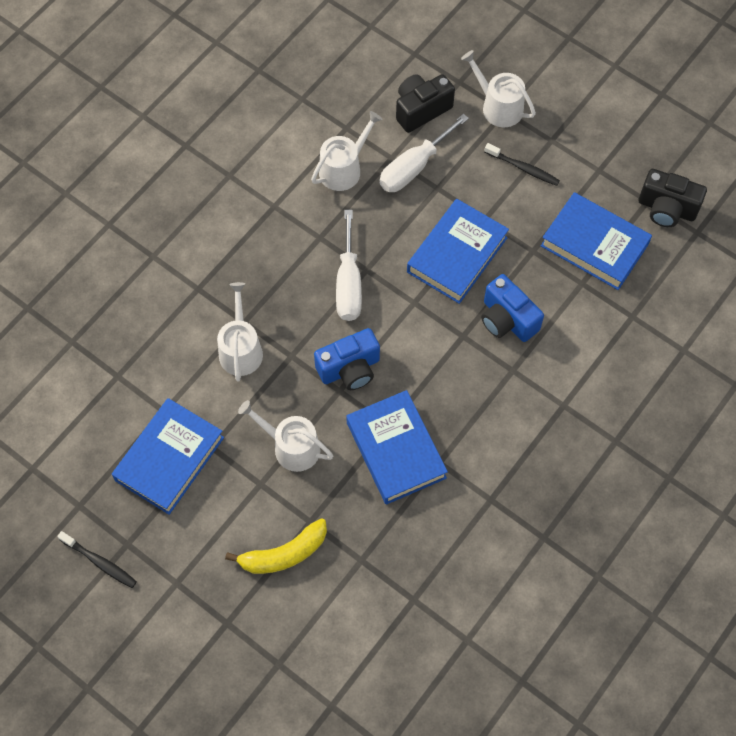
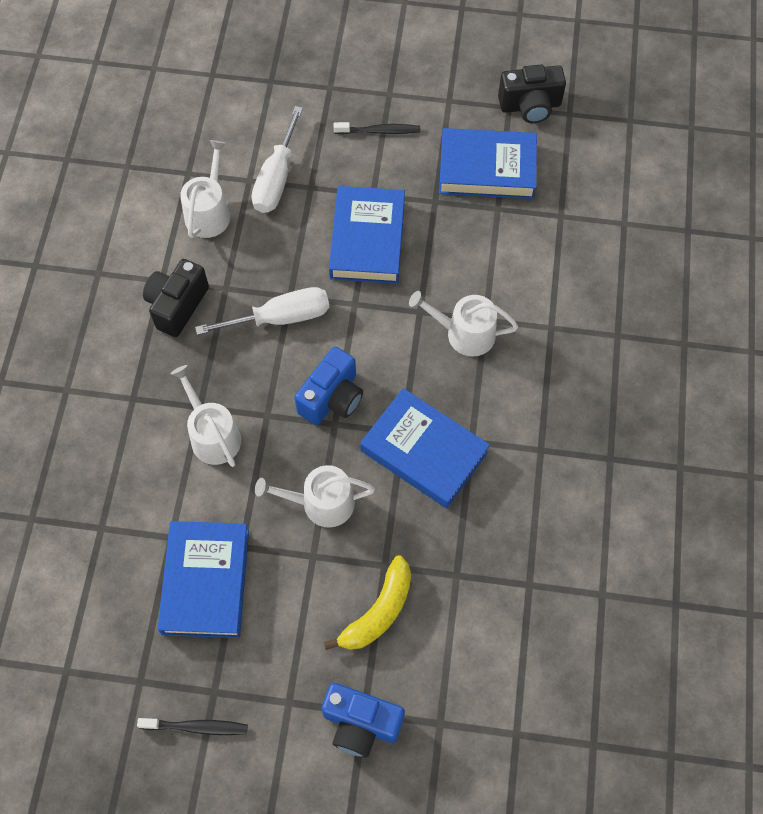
camera: 30 degrees left, 0 degrees up
(348, 283) = (281, 318): white screwdriver -> white screwdriver turned 75 degrees counterclockwise
(421, 110) = (250, 123): black camera -> black camera (177, 305)
(498, 106) = (321, 86): white watering can -> white watering can (464, 333)
(507, 319) = (451, 276): blue camera -> blue camera (361, 723)

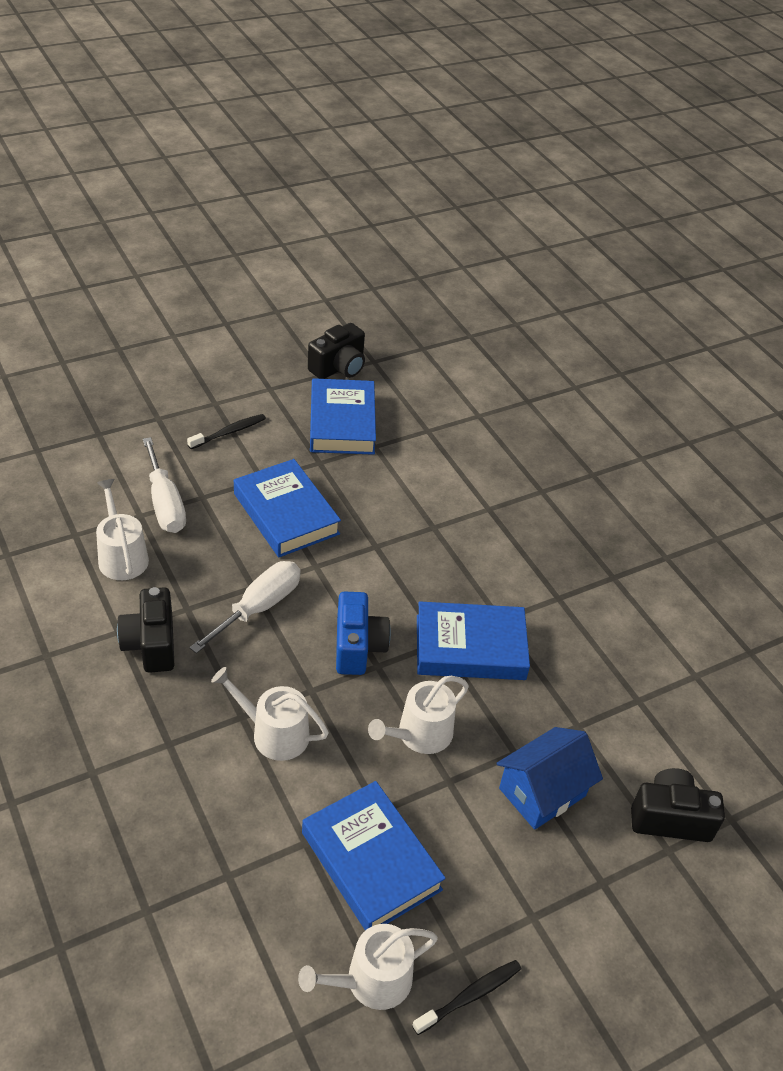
camera: 40 degrees left, 20 degrees down
(361, 723) = (608, 893): blue camera -> none
(378, 611) = (542, 792): yellow banana -> blue house
(464, 333) = (426, 545): white watering can -> white watering can (371, 981)
(464, 699) = (670, 818): none -> black camera
(487, 169) = (342, 423): blue book -> blue book turned 60 degrees counterclockwise

